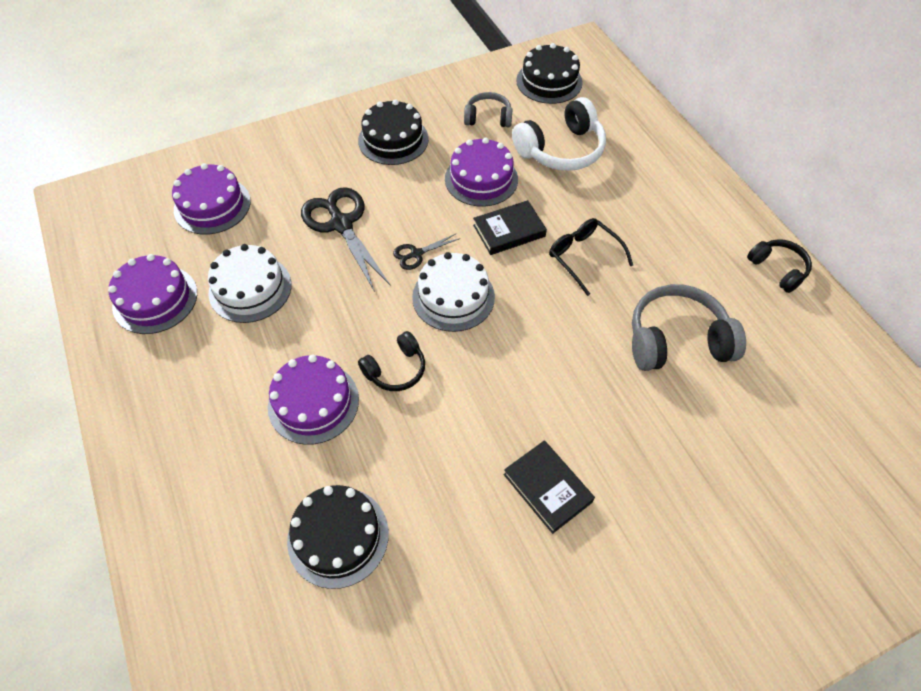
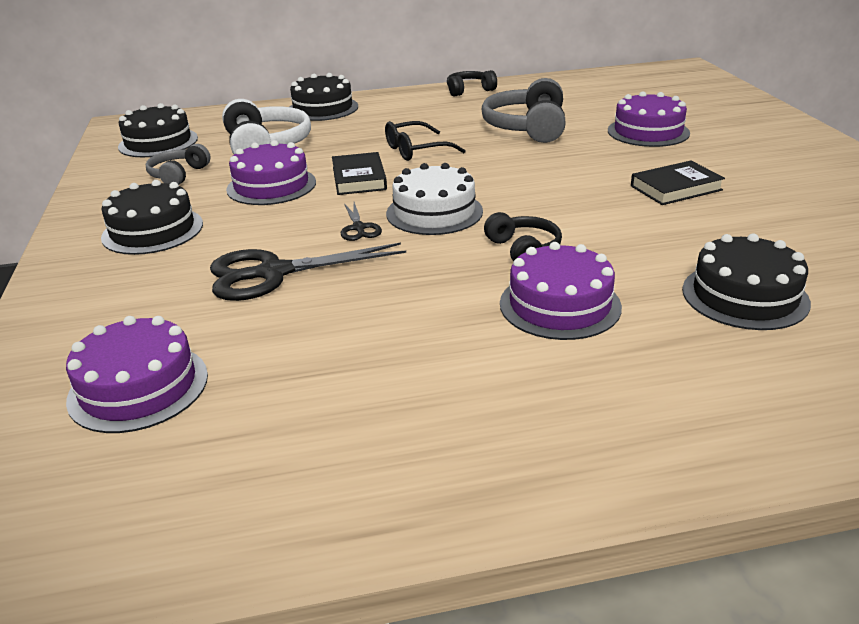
camera: 75 degrees left, 25 degrees down
(155, 299) = (312, 453): purple cake -> purple cake (648, 132)
(250, 288) = (345, 350): white cake -> none
(669, 161) = (323, 108): none -> black cake

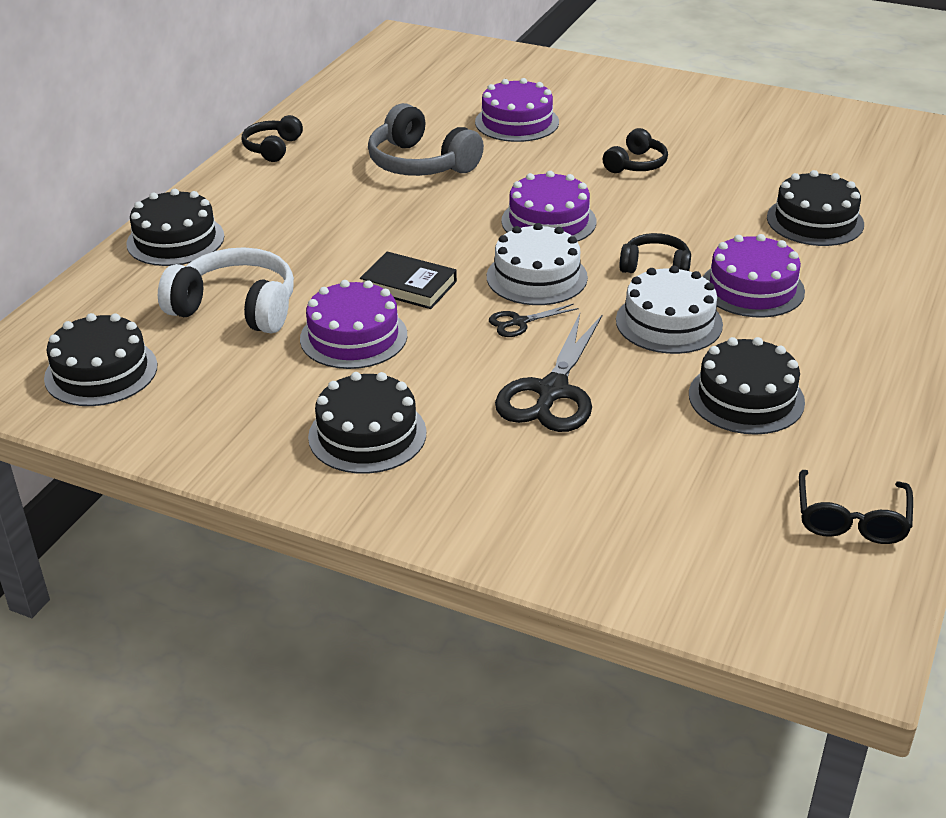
camera: 55 degrees left, 5 degrees up
(138, 387) = (673, 509): purple cake -> purple cake (548, 221)
(178, 175) = (234, 383): grey headphones -> none
(359, 228) = (519, 322): black scissors -> black scissors turned 135 degrees clockwise
(360, 365) = (746, 398): none -> black cake
(416, 150) = (386, 234): black glasses -> black glasses (851, 519)
(441, 285) = (669, 322): none -> white cake
(676, 188) = (636, 164): black book -> black headphones

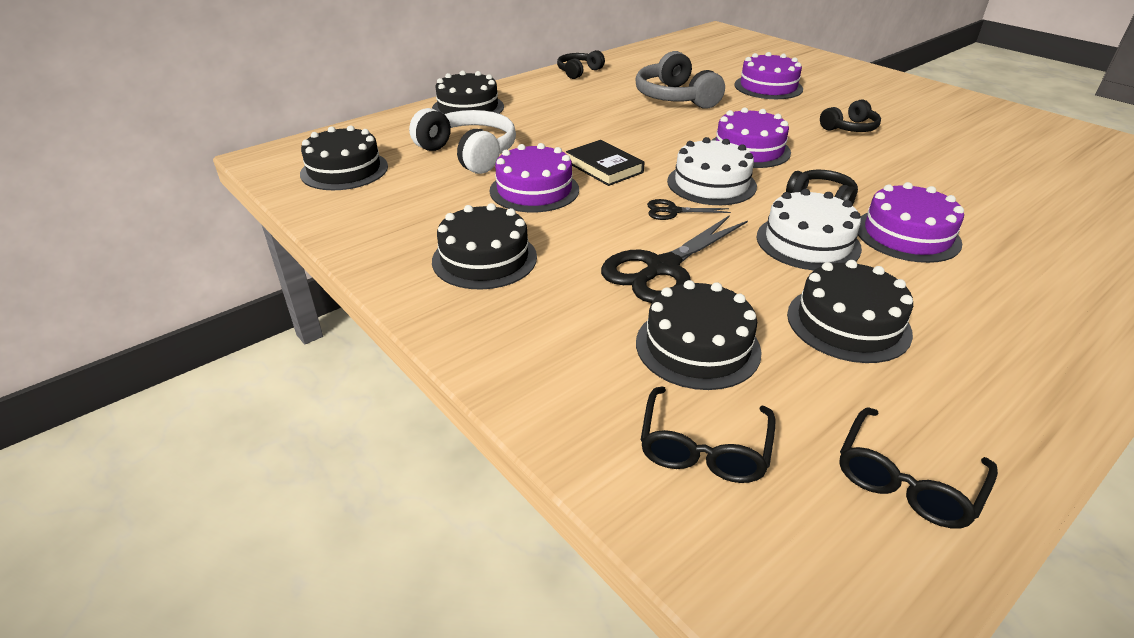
camera: 25 degrees right, 0 degrees up
(693, 547) = (703, 448): none -> black glasses
(815, 221) = (1000, 198): black cake -> black cake (697, 346)

